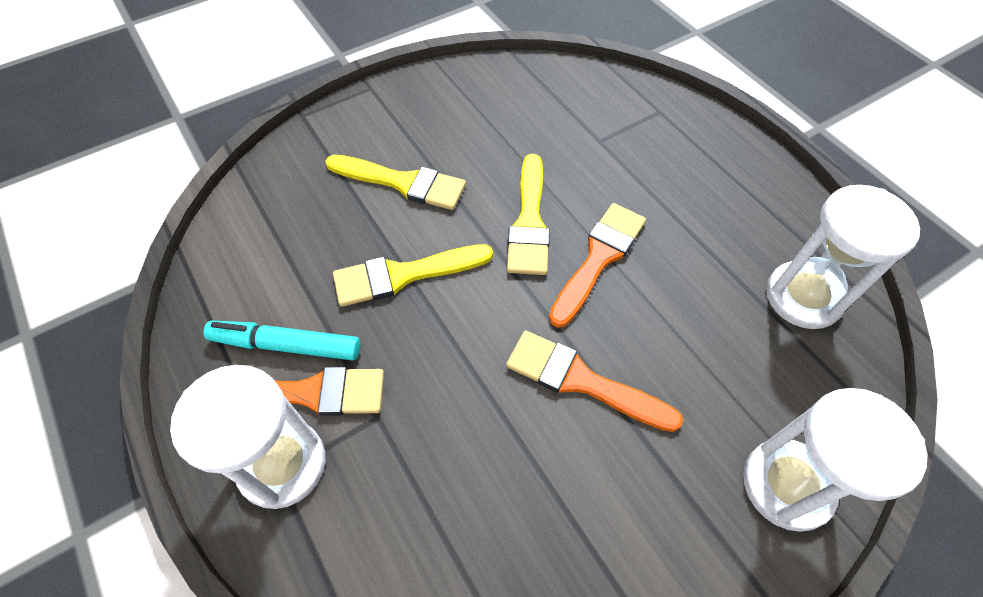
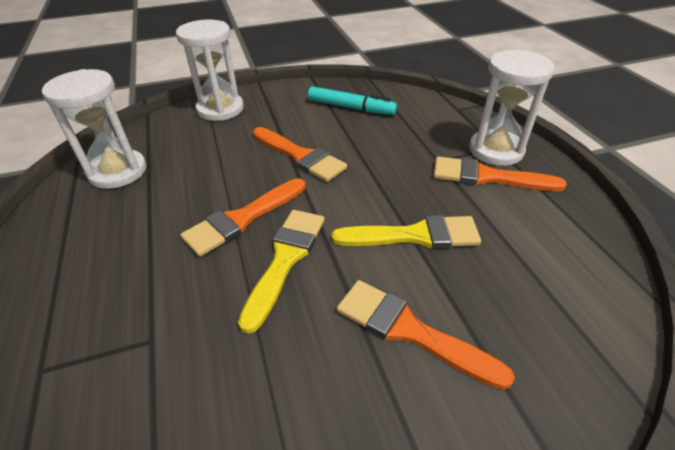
camera: 165 degrees left, 15 degrees down
(286, 345) = (510, 204): turquoise marker -> turquoise marker (351, 107)
(403, 183) = (409, 331): yellow brush -> orange brush

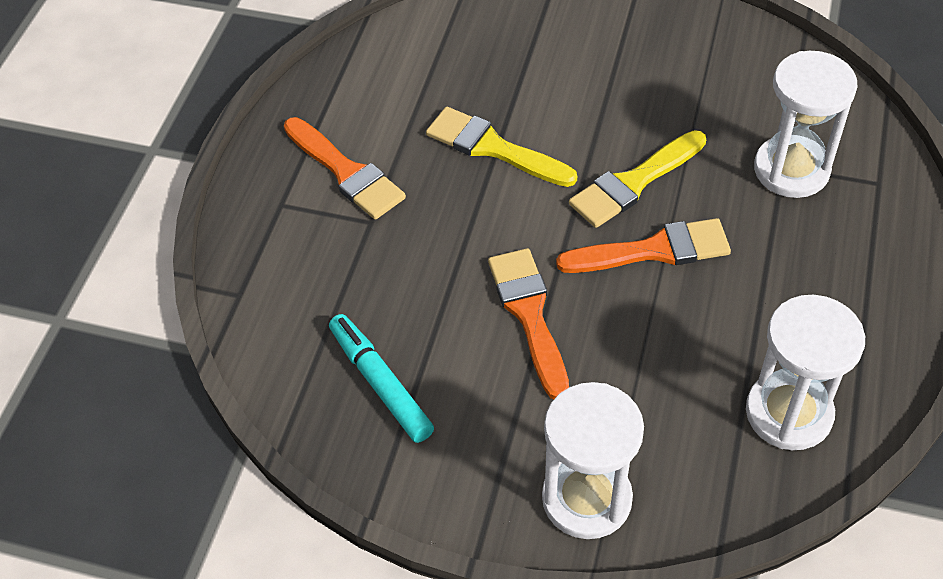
camera: 145 degrees left, 10 degrees up
(409, 331) = (572, 81): orange brush -> none
(496, 150) = (288, 201): white hourglass -> white hourglass (791, 170)

